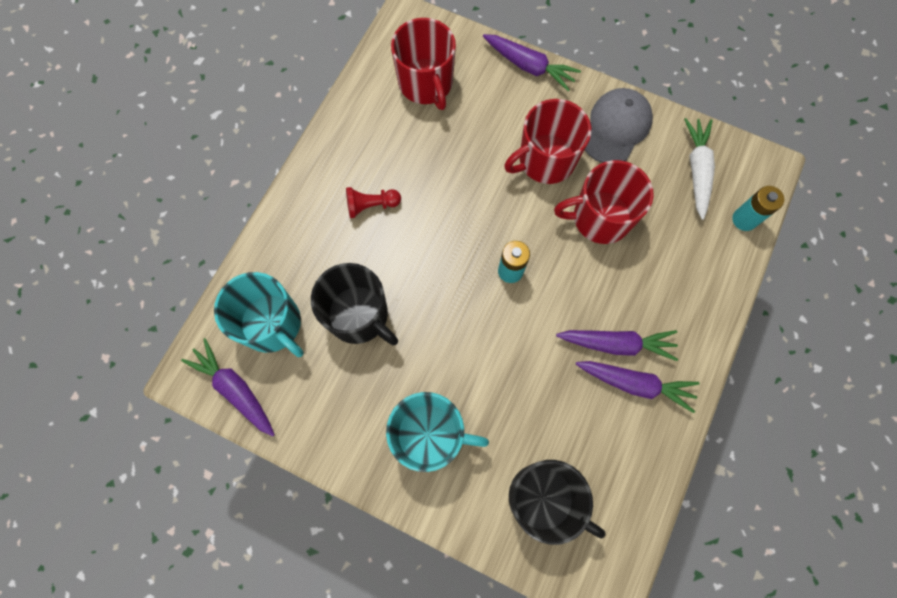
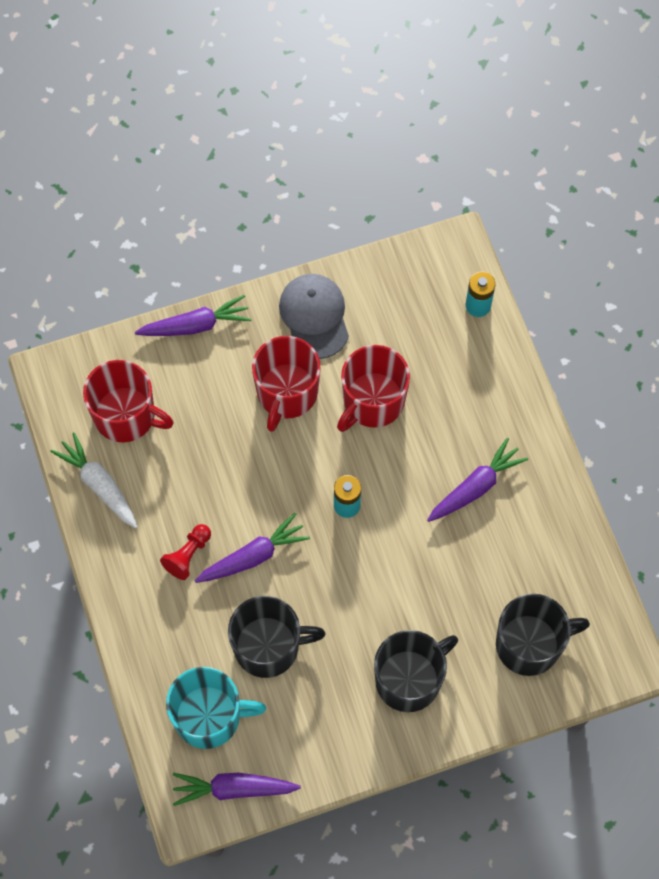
camera: 45 degrees left, 5 degrees down
(430, 435) = (409, 679): turquoise mug -> black mug
(635, 384) = (515, 503): purple carrot -> purple carrot (253, 556)
(697, 170) = (408, 296): white carrot -> white carrot (99, 484)

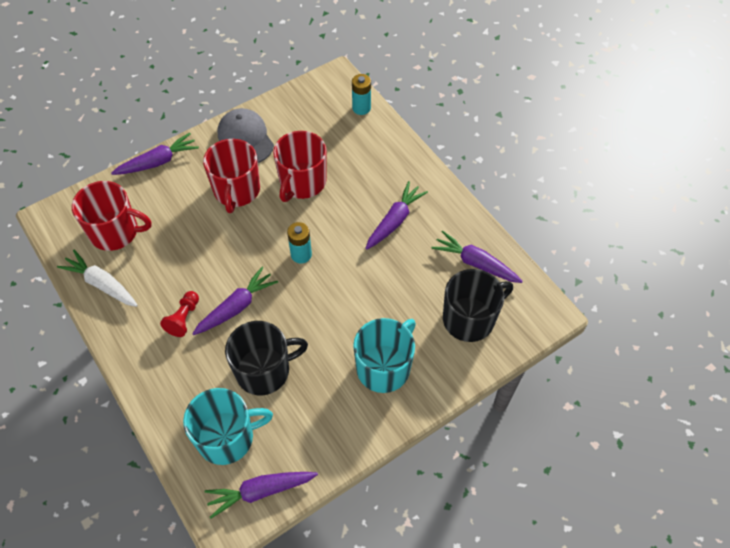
camera: 15 degrees left, 10 degrees down
(409, 679) = (384, 367): black mug -> turquoise mug
(560, 572) = (475, 263): none -> purple carrot

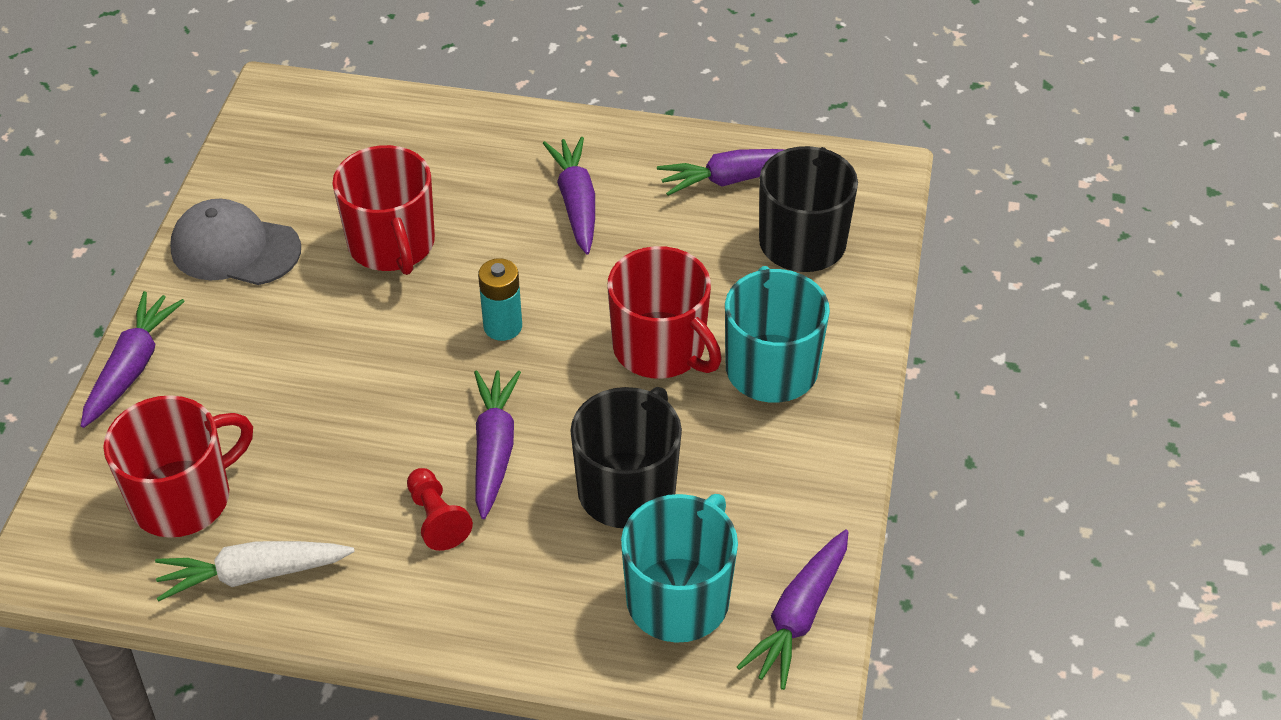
camera: 45 degrees left, 10 degrees down
(236, 190) = (307, 318): red mug -> red mug (660, 348)
(361, 108) = (360, 106): turquoise battery -> none

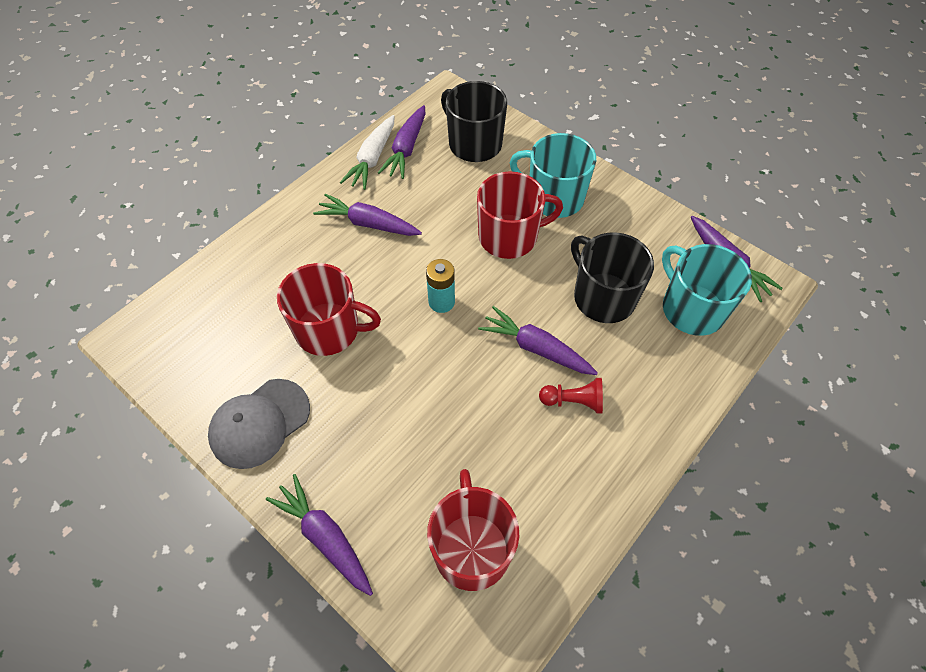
camera: 60 degrees left, 10 degrees up
(253, 574) = (563, 528): white carrot -> white carrot (372, 159)

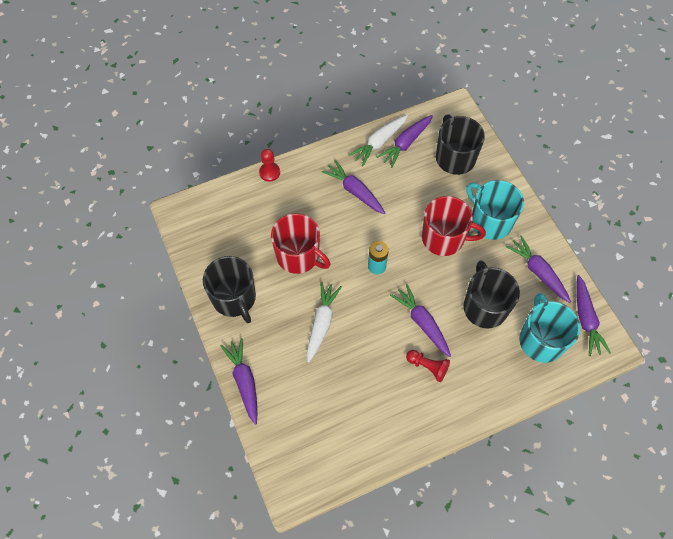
camera: 25 degrees right, 5 degrees up
(242, 241) = (269, 172): none -> red pawn
(259, 423) = (234, 298): grey cap -> black mug
(402, 405) = (321, 323): none -> white carrot
(471, 548) = (323, 425): red mug -> none
(642, 232) = (538, 272): none -> purple carrot

